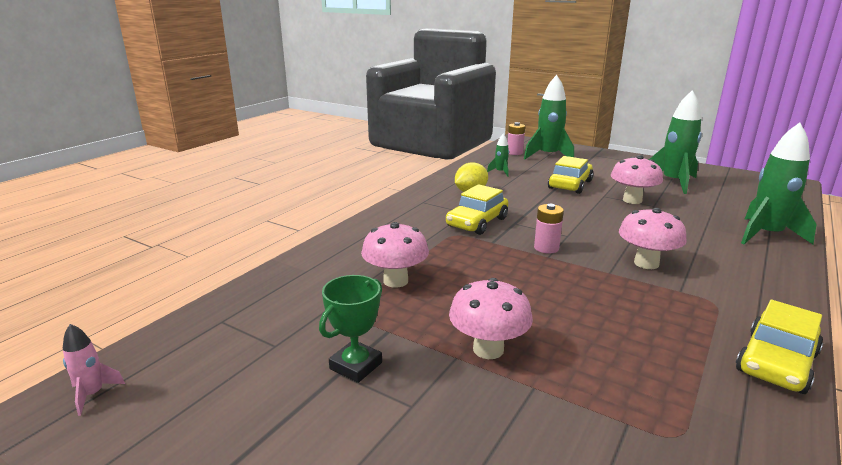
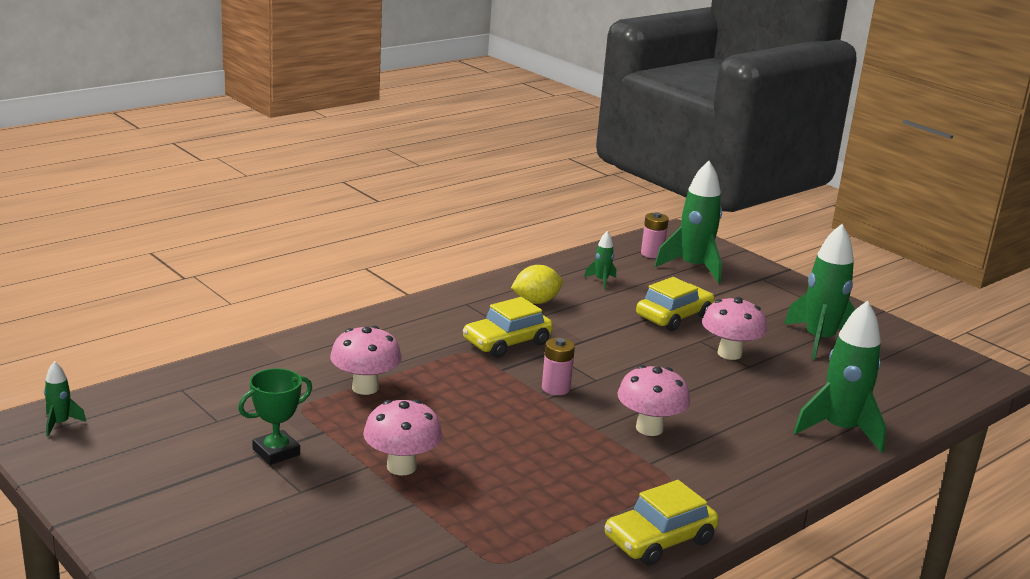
camera: 15 degrees right, 0 degrees up
(93, 394) = (60, 423): pink rocket -> green rocket

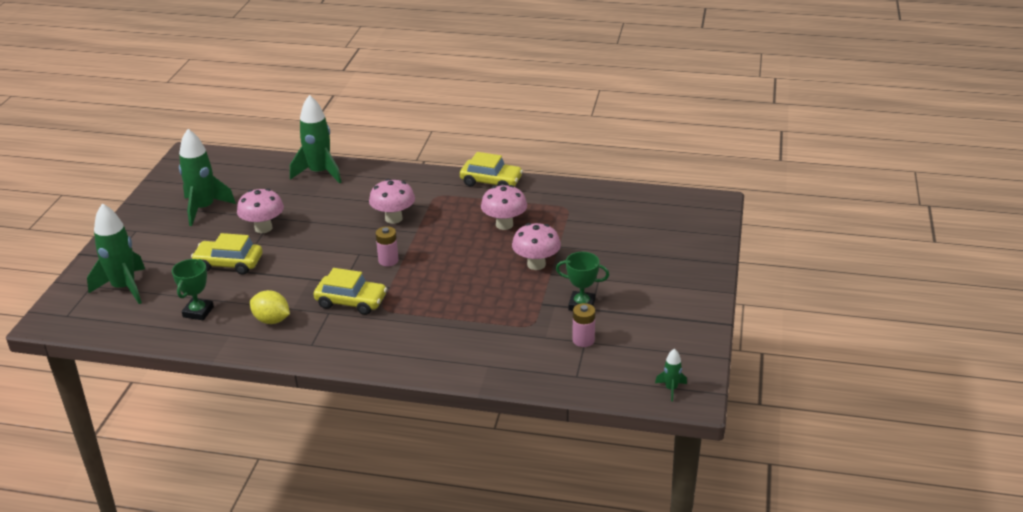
camera: 125 degrees left, 10 degrees up
(365, 388) = (479, 317): pink mushroom -> pink mushroom (504, 225)
(601, 281) = (198, 312): green rocket -> green trophy
(652, 254) = (113, 314): pink battery -> pink battery (583, 340)

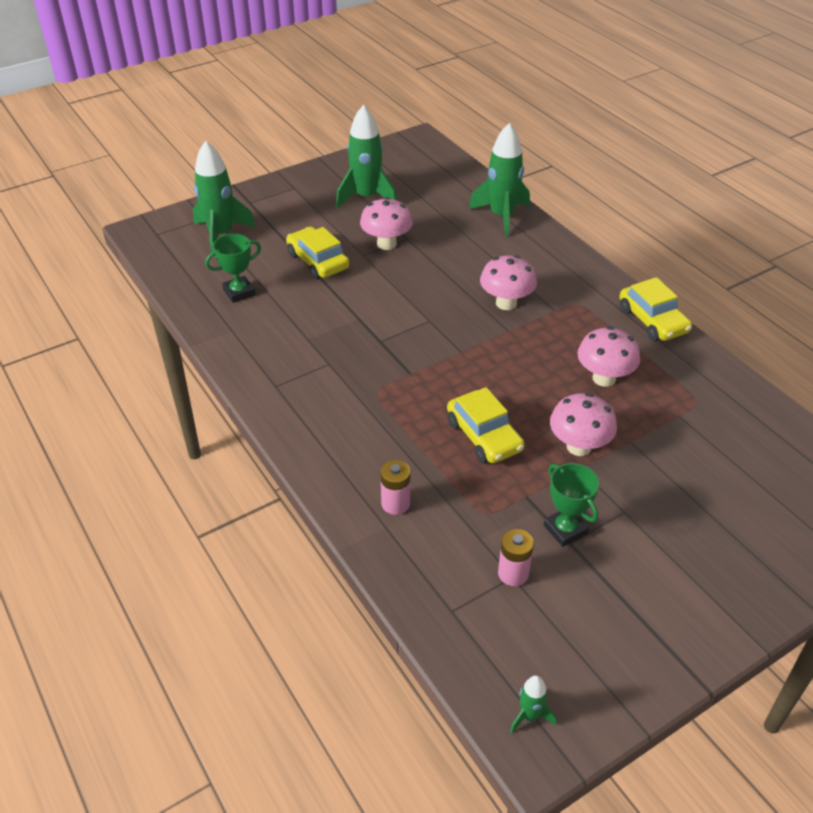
camera: 45 degrees right, 10 degrees up
(271, 320) = (278, 339): yellow lemon -> none
(351, 301) = (360, 365): yellow car -> yellow car (484, 436)
(388, 260) = (445, 345): pink battery -> pink battery (395, 503)

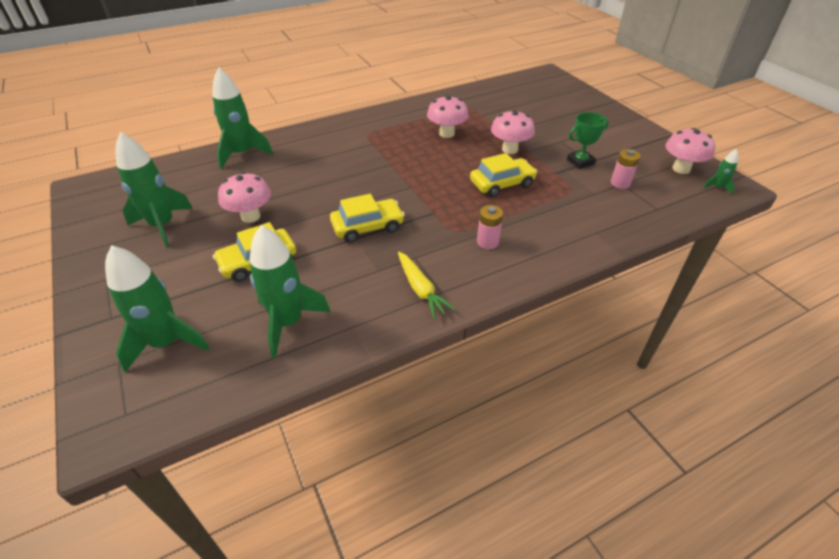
camera: 85 degrees left, 0 degrees up
(239, 292) = (288, 322): green trophy -> green rocket
(279, 370) = (421, 289): none -> yellow carrot
(395, 503) = (572, 227): pink battery -> pink battery (487, 242)
(506, 303) = (358, 162): pink mushroom -> pink mushroom (681, 169)
(652, 320) = (393, 110): yellow car -> yellow car (367, 227)

